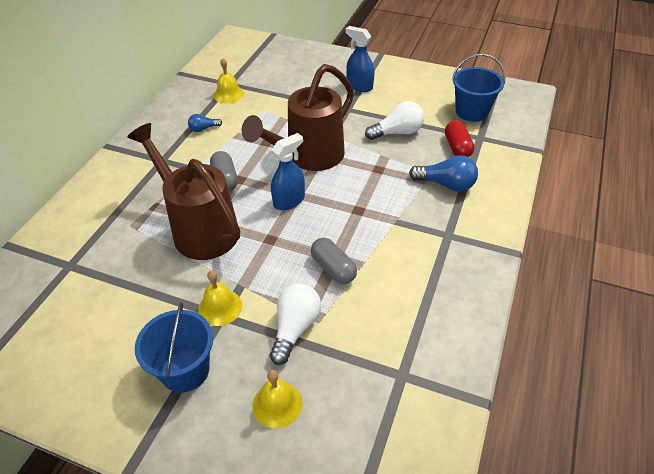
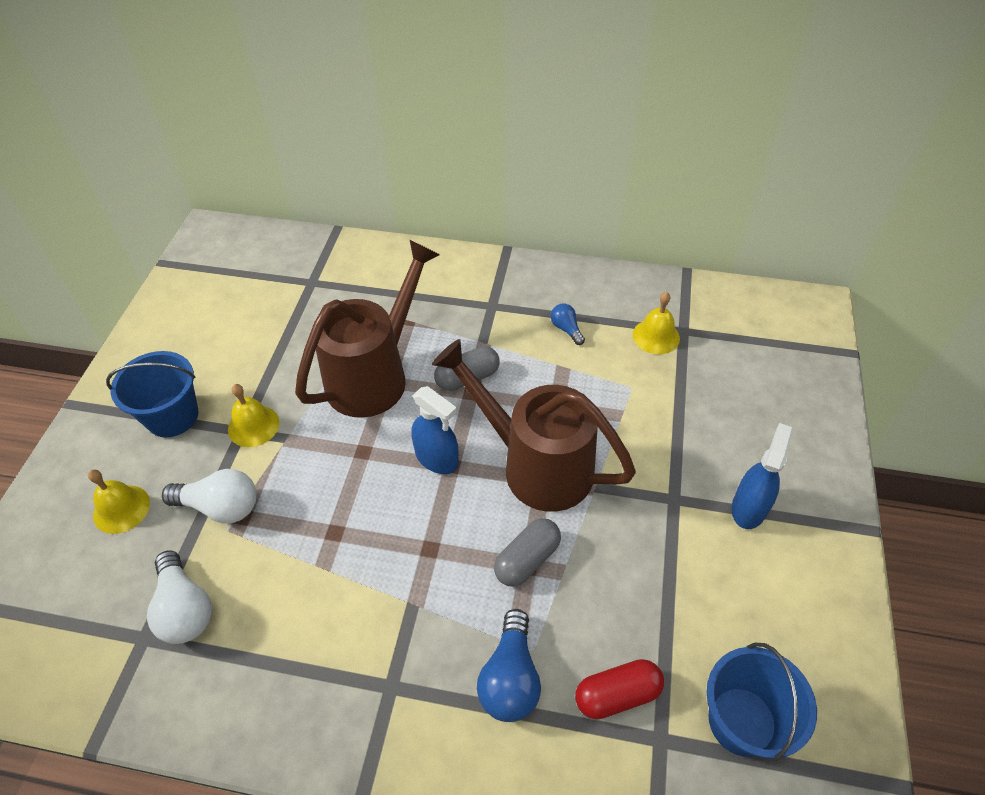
camera: 80 degrees right, 5 degrees up
(333, 268) = (315, 533): grey capsule -> grey capsule (527, 559)
(397, 132) = (631, 585): white light bulb -> white light bulb (184, 608)

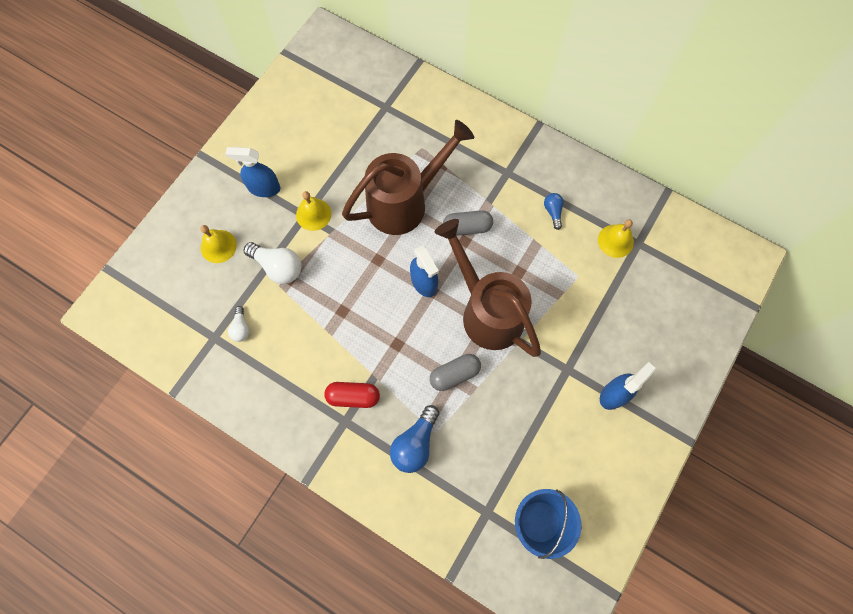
camera: 20 degrees right, 20 degrees up
(172, 416) = (264, 188): blue bucket -> blue spray bottle
(184, 608) = (241, 328): white light bulb -> white light bulb, size x0.56
(617, 695) = (473, 478): red capsule -> red capsule (353, 396)

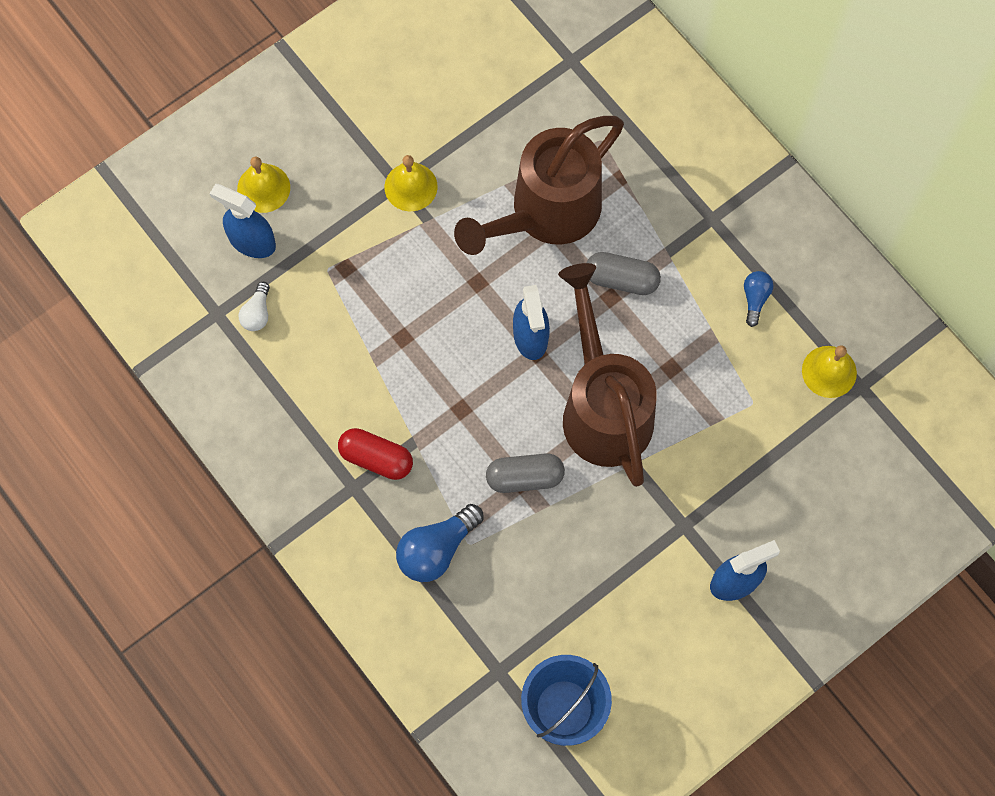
camera: 20 degrees right, 0 degrees up
(264, 188) = (354, 125): blue spray bottle -> blue spray bottle (252, 241)
(278, 267) = (335, 245): white light bulb -> none
(404, 203) = (546, 213): brown watering can -> brown watering can turned 150 degrees clockwise

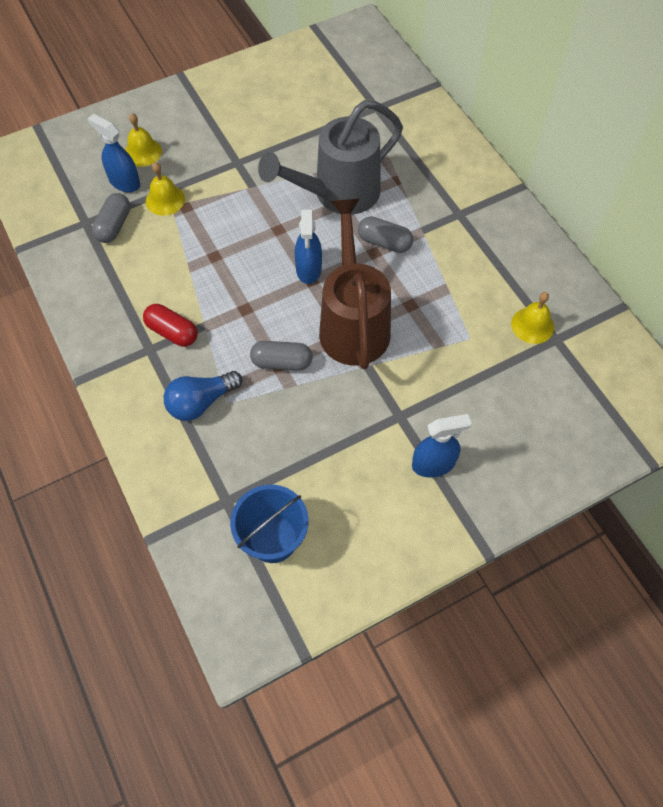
camera: 10 degrees right, 10 degrees down
(257, 313) = (114, 226): white light bulb -> grey capsule
(410, 186) = (245, 165): yellow bell -> yellow bell (165, 200)
(546, 213) = (338, 194): brown watering can -> grey watering can
(755, 299) = (483, 269): blue light bulb -> none

